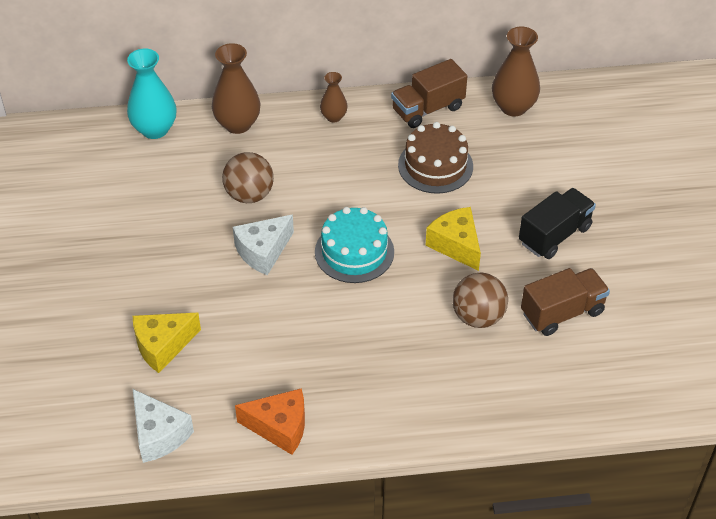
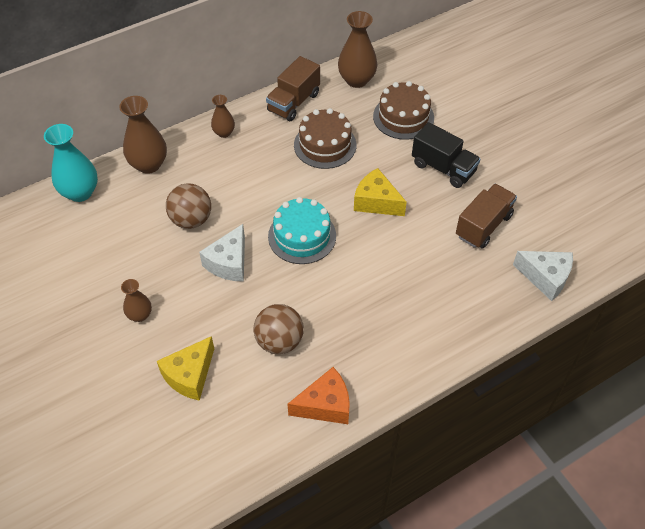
camera: 25 degrees left, 5 degrees up
(147, 270) = (140, 315): none -> brown vase
(159, 435) = (229, 454): white cheese -> white cheese (545, 278)
(478, 317) = (425, 252): brown ball -> brown ball (279, 341)
(542, 164) = (403, 117): none -> brown cake
(554, 235) = (443, 168): black truck -> black truck turned 105 degrees clockwise

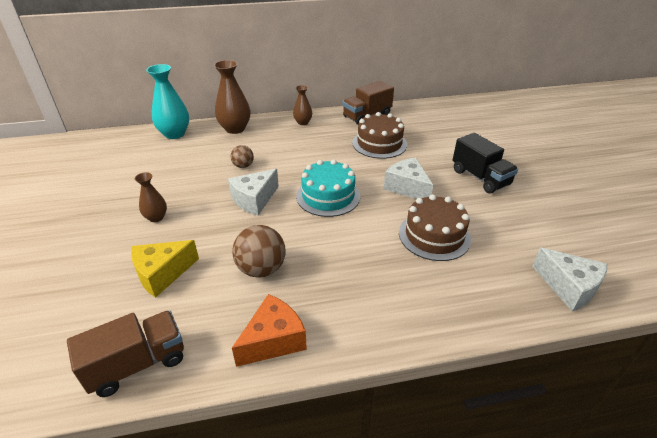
camera: 20 degrees right, 15 degrees down
(191, 220) = (243, 166): brown ball -> brown ball, size x0.58
(325, 405) = (273, 340): orange cheese -> orange cheese turned 45 degrees counterclockwise
(356, 80) = (424, 113): brown vase -> none
(376, 202) = (407, 187): yellow cheese -> white cheese
(403, 117) = (455, 139): brown cake -> brown cake (434, 235)
(483, 226) = (508, 227): brown truck -> brown truck (137, 364)

